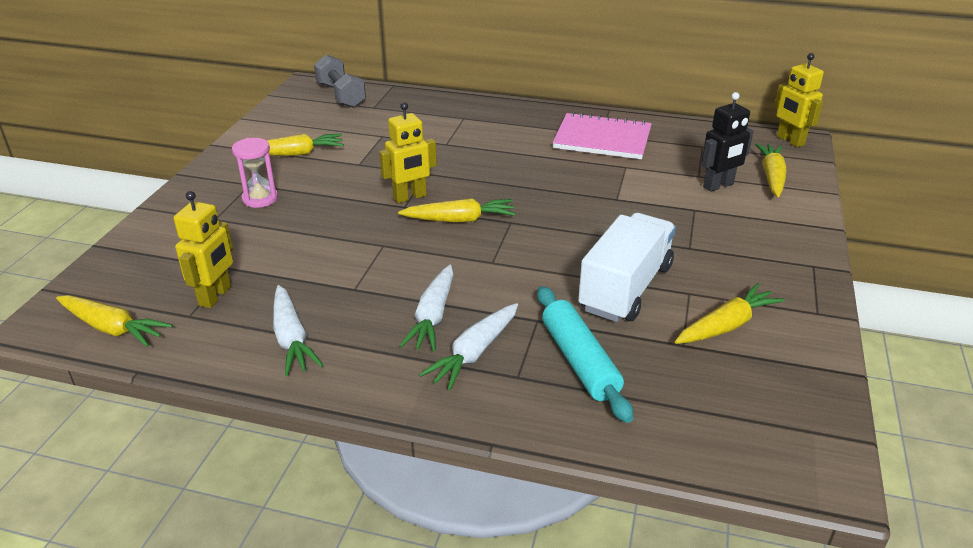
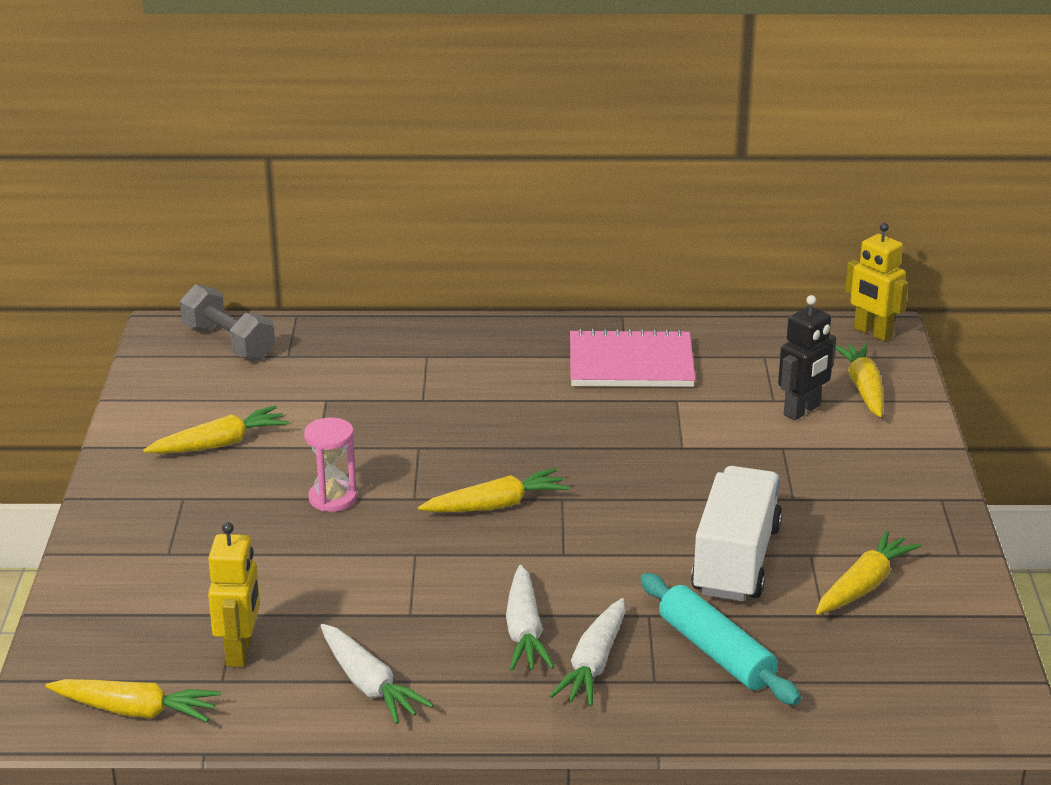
camera: 15 degrees left, 5 degrees down
(260, 199) = (212, 516): pink hourglass -> pink hourglass (333, 498)
(410, 197) = (415, 484): yellow robot -> none

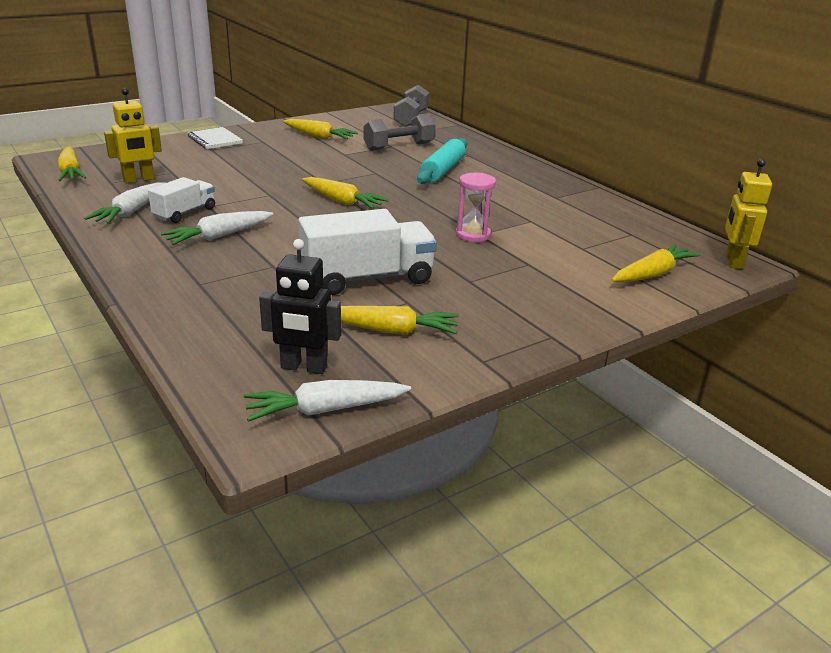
camera: 55 degrees right, 0 degrees up
(127, 539) = (215, 140): none -> white notebook
(333, 498) = (300, 167): pink hourglass -> pink hourglass (473, 235)
(337, 394) = (399, 147): none -> grey dumbbell
(418, 640) = (185, 213): none -> white truck
(593, 664) = (201, 262): white carrot -> white carrot (325, 410)
(631, 363) = (550, 200): pink notebook -> none
(716, 652) = (250, 296): turquoise rolling pin -> turquoise rolling pin (442, 170)
(802, 411) = (585, 260): black robot -> black robot (303, 367)

